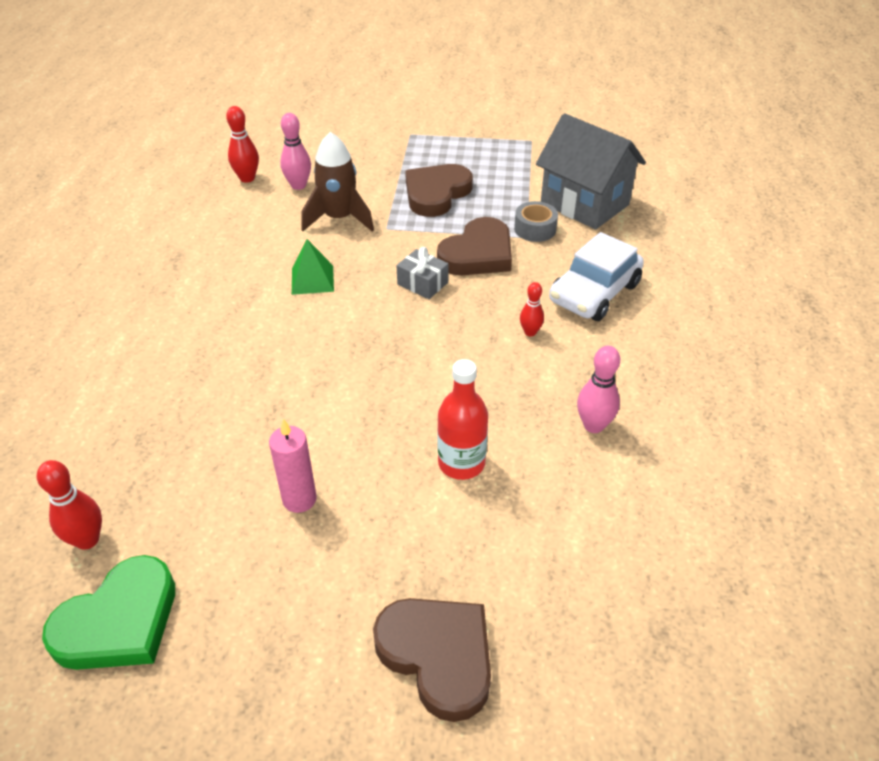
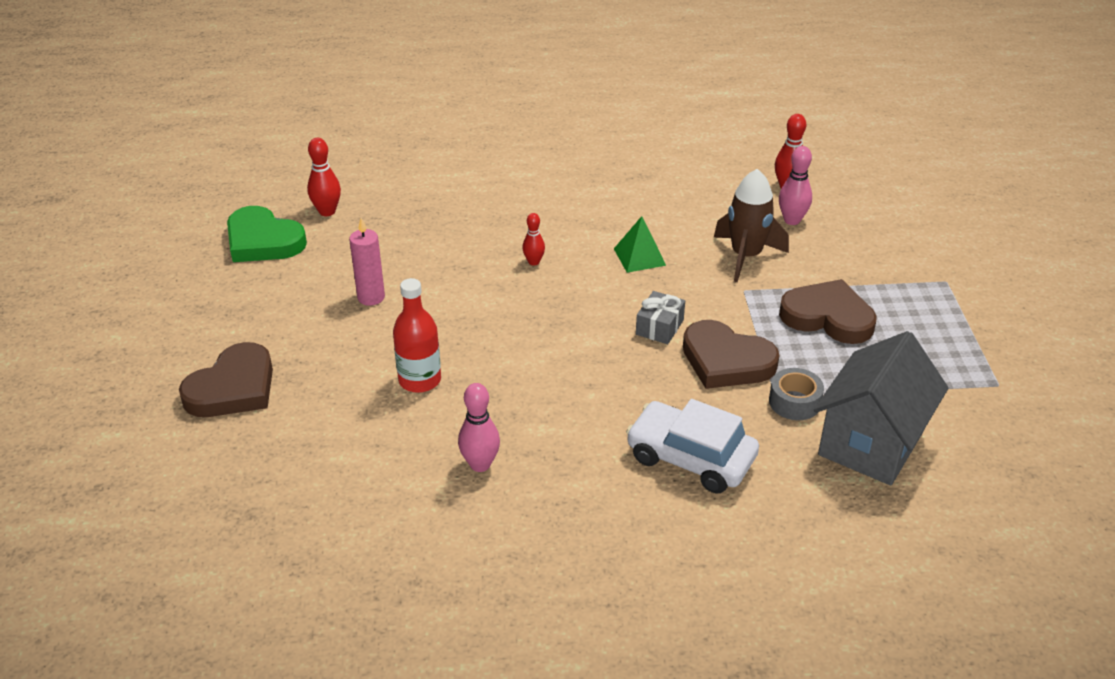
camera: 80 degrees right, 5 degrees down
(530, 332) = (606, 411): red bowling pin -> red bowling pin (533, 262)

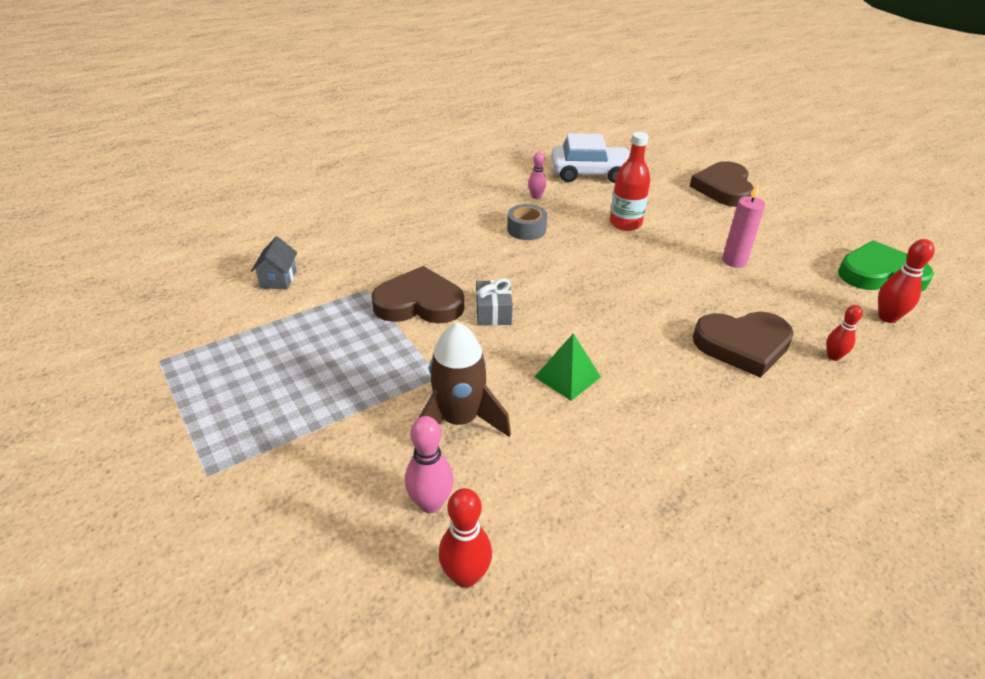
camera: 150 degrees right, 0 degrees up
(480, 464) = (536, 196): pink bowling pin -> pink bowling pin, size x0.66
(533, 262) = (655, 334): red bowling pin -> red bowling pin (833, 356)
(690, 458) = (409, 234): white car -> white car (590, 173)
(794, 402) = (348, 289): grey tape -> grey tape (526, 229)
(828, 317) = (341, 375): brown heart -> brown heart (742, 345)
(871, 443) = (278, 279): grey house -> grey house, size x0.43

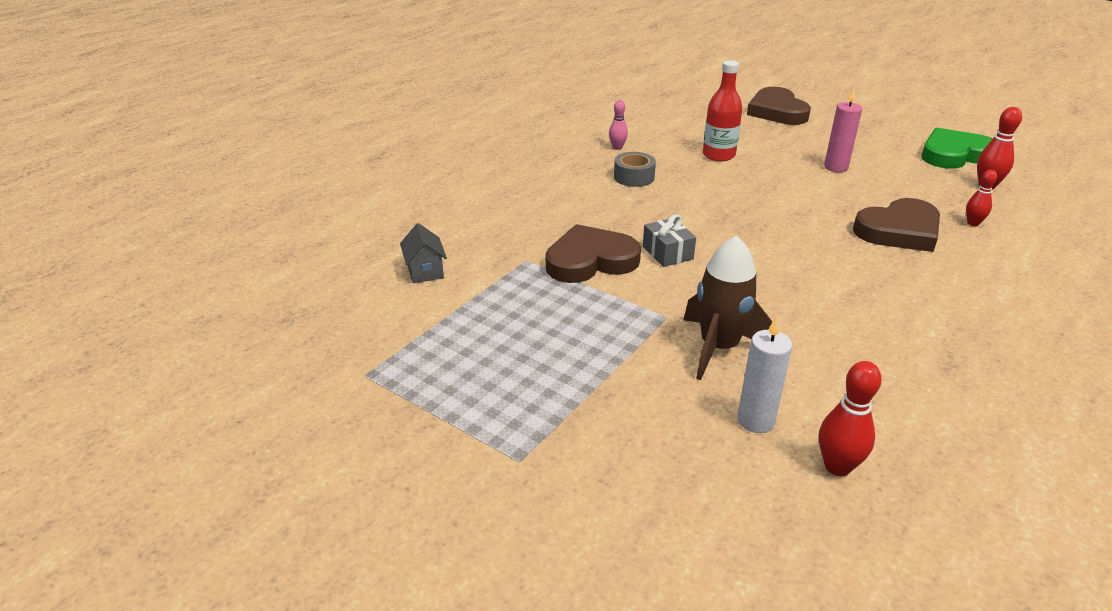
camera: 20 degrees left, 5 degrees down
(430, 503) = (755, 420): pink bowling pin -> white candle
(567, 377) = (780, 289): green pyramid -> none
(590, 173) = (649, 119): white car -> none

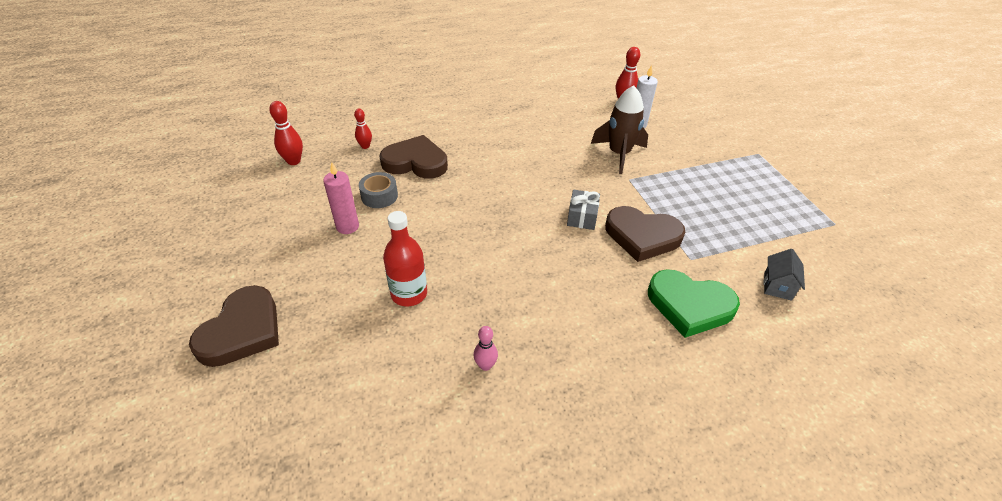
camera: 145 degrees left, 10 degrees up
(634, 177) = (521, 306): grey tape -> grey tape (379, 196)
(954, 155) = (245, 192): green heart -> green heart (689, 305)

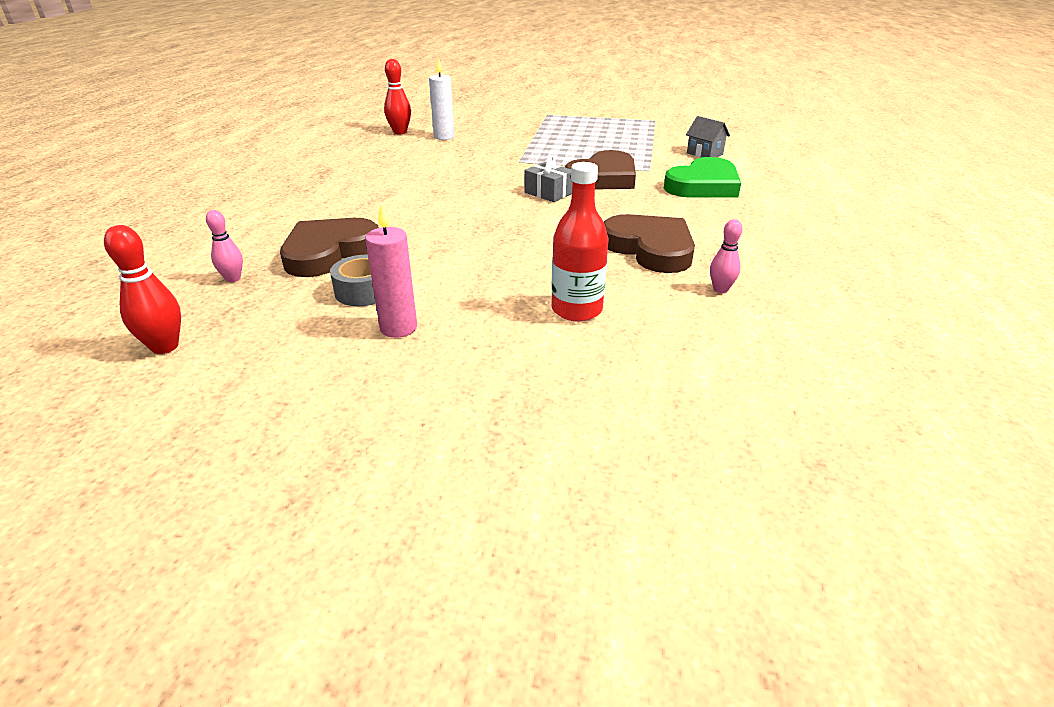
camera: 60 degrees left, 10 degrees down
(242, 331) = (535, 468): brown heart -> brown heart (650, 248)
(365, 146) = (233, 279): red bowling pin -> pink bowling pin
(619, 154) = (476, 155): brown rocket -> none

